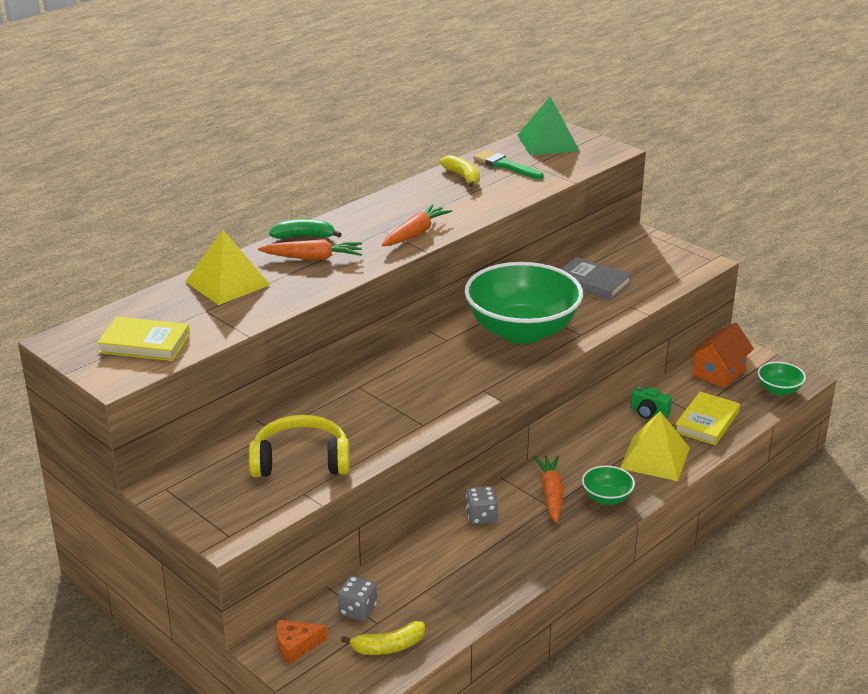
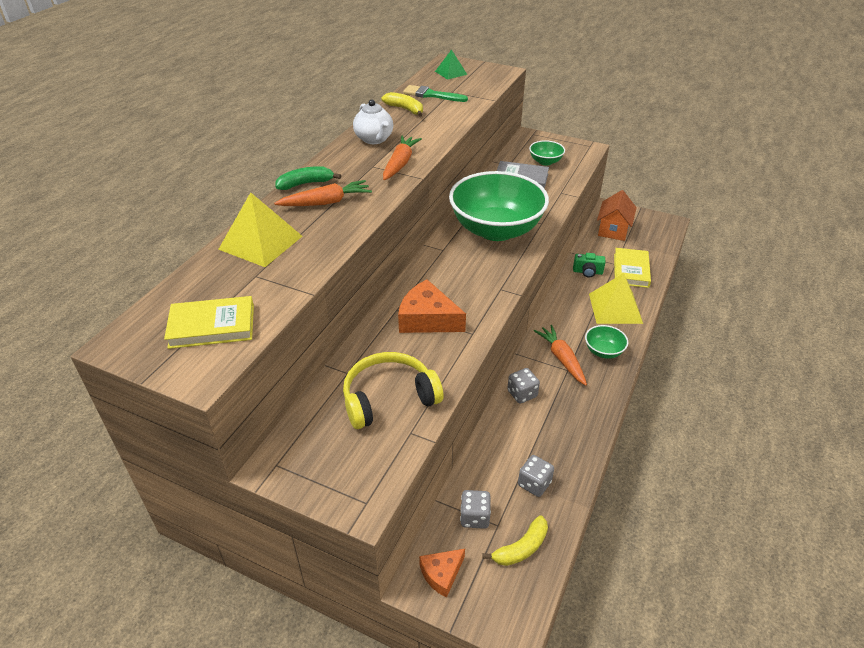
camera: 20 degrees left, 10 degrees up
(385, 401) = (427, 319): none -> orange cheese
(405, 204) = (374, 139): none -> white teapot
(439, 598) = (534, 484): none -> grey dice
(548, 143) = (451, 72): green pyramid -> green pyramid, size x0.58
(779, 390) = (660, 234): green bowl -> green bowl (545, 162)

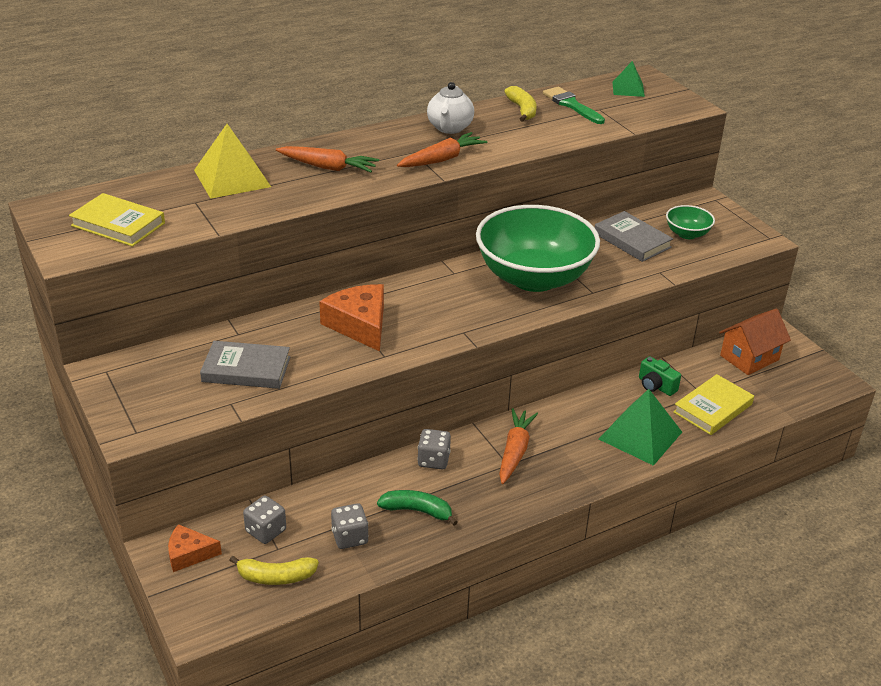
camera: 35 degrees right, 5 degrees down
(306, 184) = (332, 145): green banana -> green banana (417, 511)
(389, 398) = (246, 369): yellow headphones -> grey book
(603, 351) = (570, 468): green bowl -> none
(615, 308) = (640, 435): yellow pyramid -> green pyramid

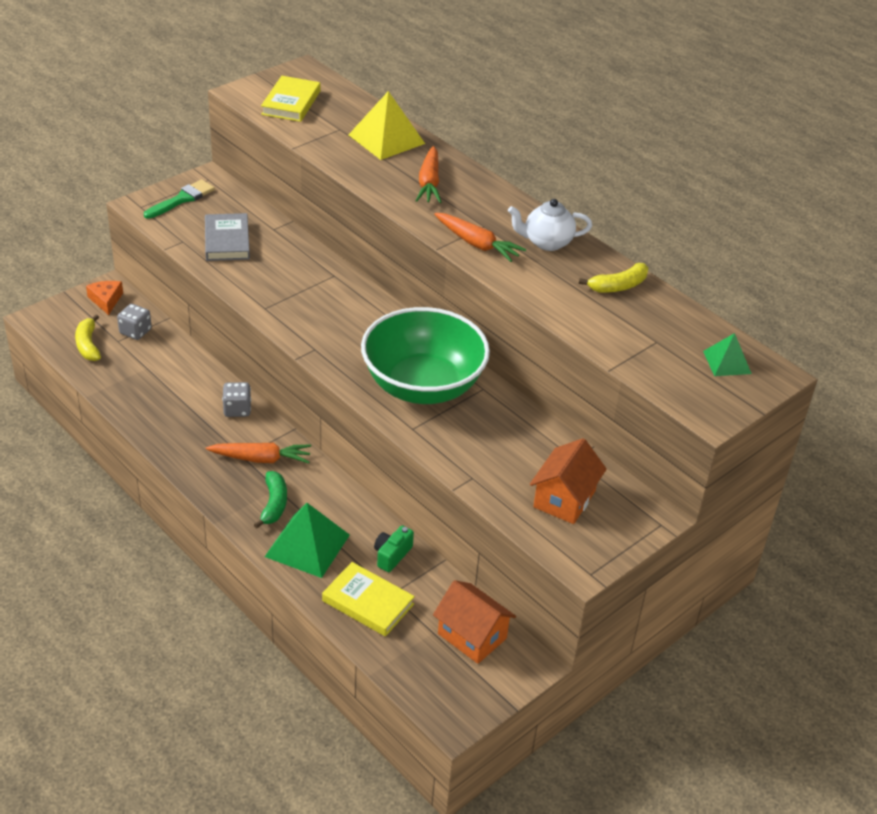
camera: 75 degrees right, 5 degrees up
(350, 537) = (135, 375): grey dice -> none
(360, 325) = (306, 288): orange cheese -> none
(417, 511) = (171, 408): green banana -> green banana (274, 504)
(571, 105) = (653, 320): green brush -> green brush (182, 199)
(632, 240) = (529, 454): grey book -> none
(687, 234) = (564, 499): green bowl -> orange house

